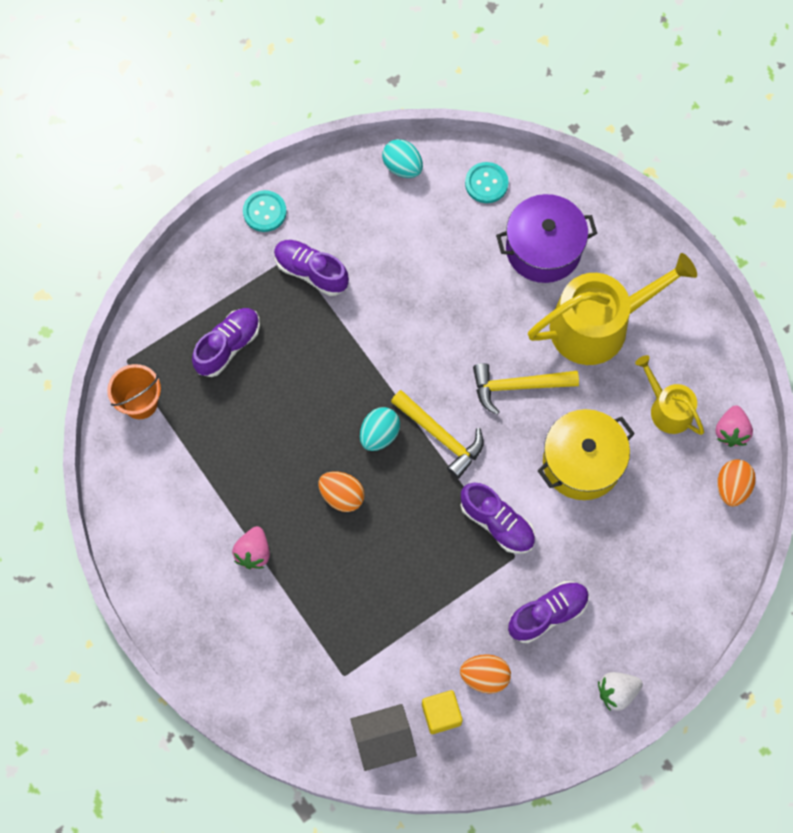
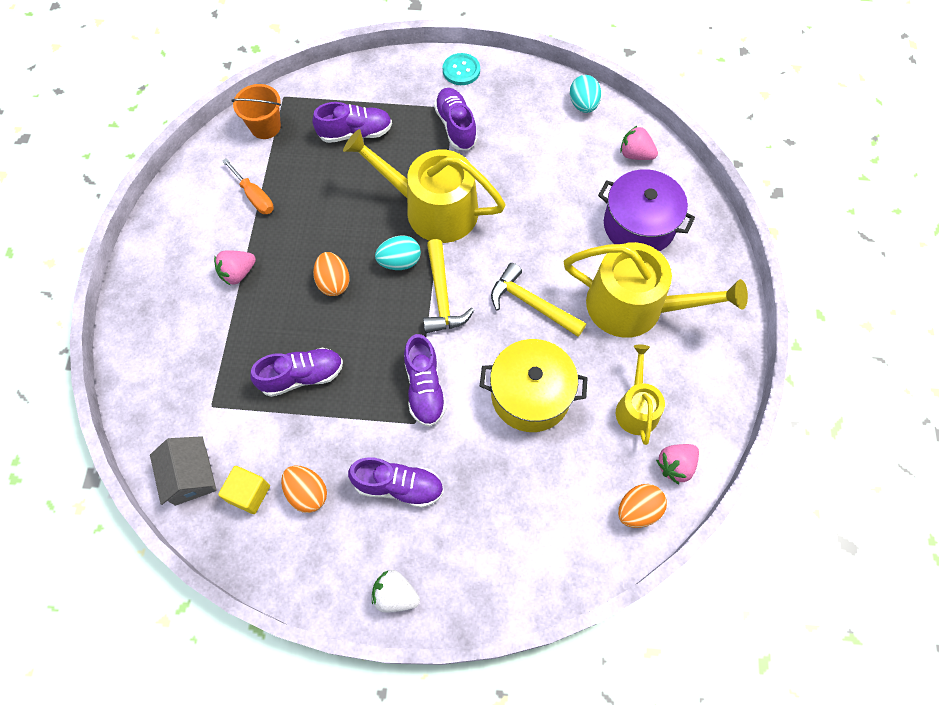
camera: 40 degrees right, 5 degrees down
(197, 475) = (254, 196): none -> orange screwdriver
(362, 366) = (432, 209): none -> yellow watering can
(383, 740) = (190, 476): grey house -> grey house turned 45 degrees clockwise
(392, 593) = (302, 376): none -> purple shoe
(486, 183) = (635, 154): turquoise button -> pink strawberry

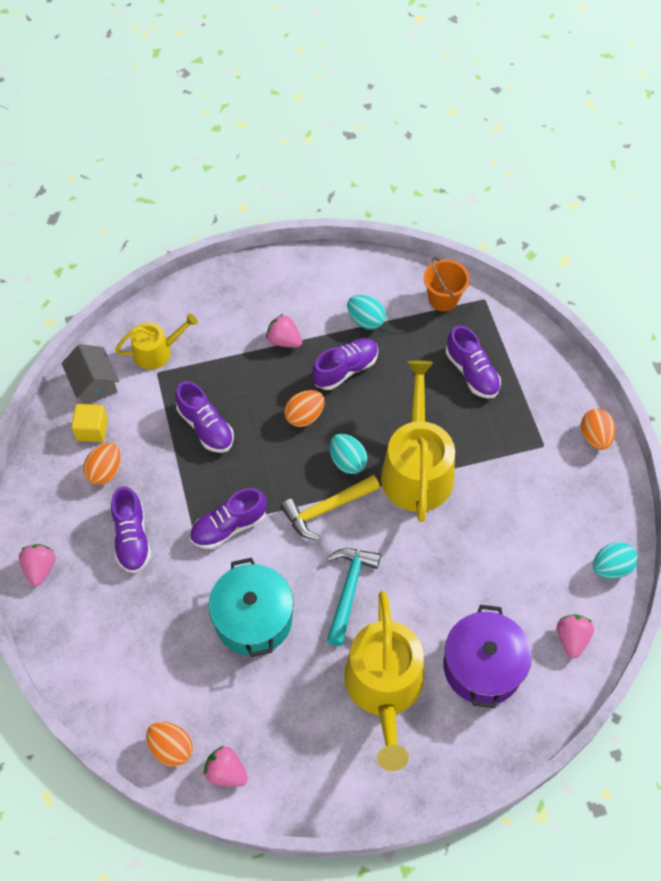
camera: 70 degrees right, 5 degrees down
(190, 476) = (94, 383): grey house -> grey house turned 75 degrees counterclockwise
(254, 196) = (365, 320): orange screwdriver -> turquoise egg
(395, 595) = (40, 568): white strawberry -> pink strawberry
(456, 126) = (522, 456): purple shoe -> purple shoe (345, 369)
(461, 70) = (595, 437): turquoise button -> orange egg
(530, 395) = (253, 618): yellow pot -> turquoise pot
(531, 304) = (349, 590): yellow hammer -> turquoise hammer
(636, 407) = (274, 719): yellow watering can -> yellow watering can (157, 351)

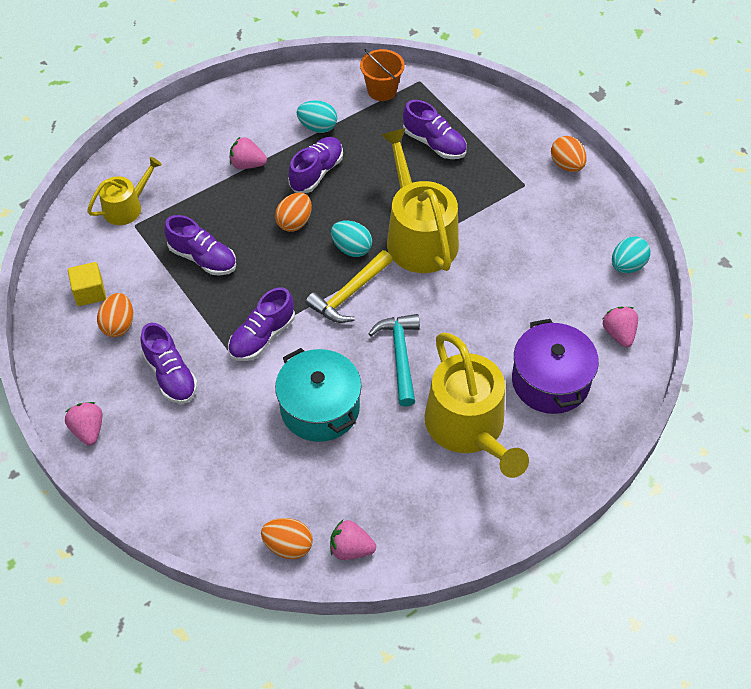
camera: 20 degrees left, 5 degrees down
(94, 383) = (74, 252): grey house -> none

